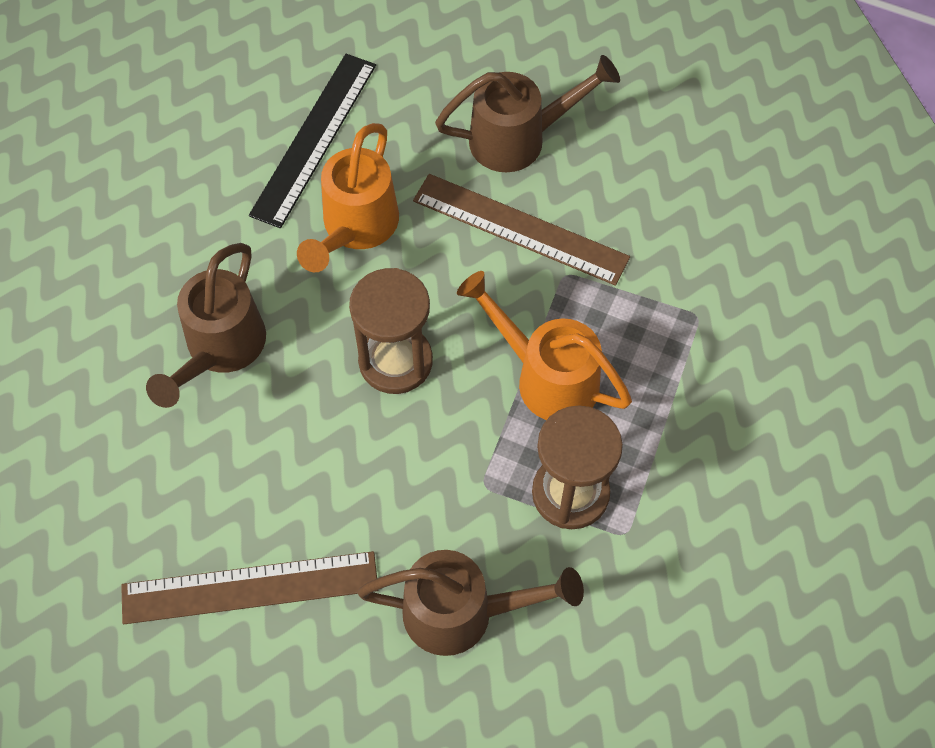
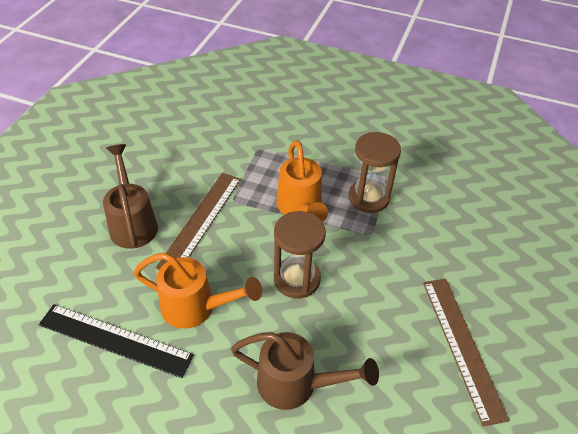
camera: 95 degrees left, 15 degrees down
(462, 613) = (447, 240): brown watering can -> none
(546, 377) = (300, 208): orange watering can -> orange watering can turned 45 degrees counterclockwise

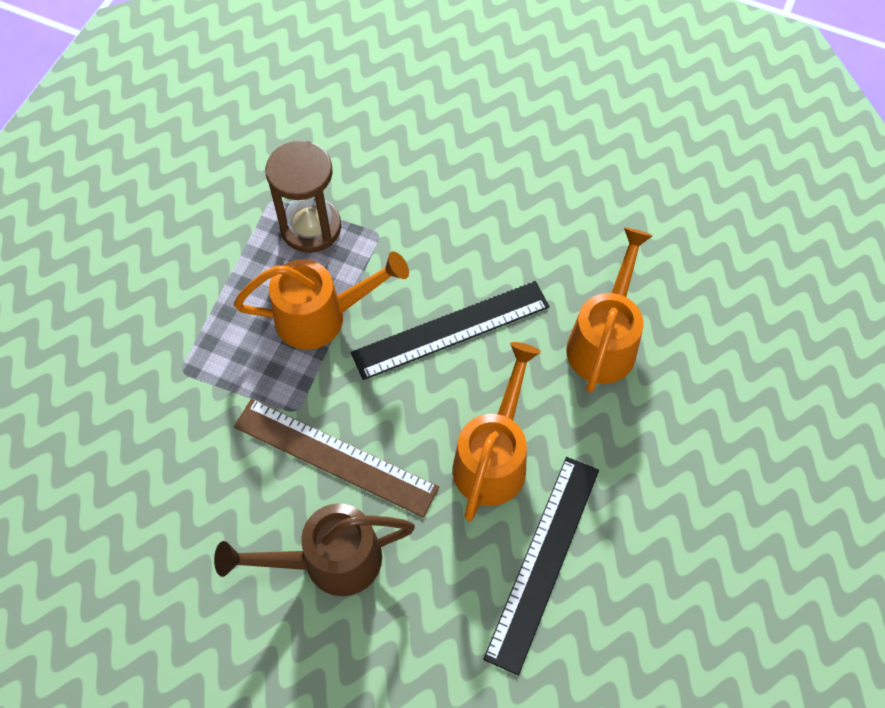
camera: 85 degrees left, 15 degrees up
(296, 279) = (451, 330): brown hourglass -> black ruler
(296, 384) = (604, 340): brown watering can -> orange watering can
(462, 346) = (553, 165): brown ruler -> none

